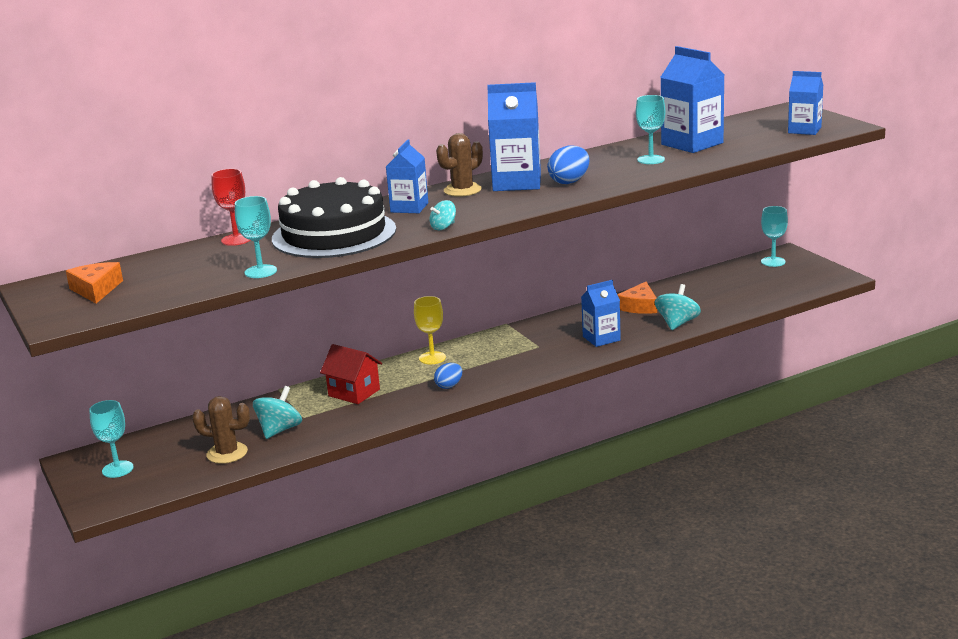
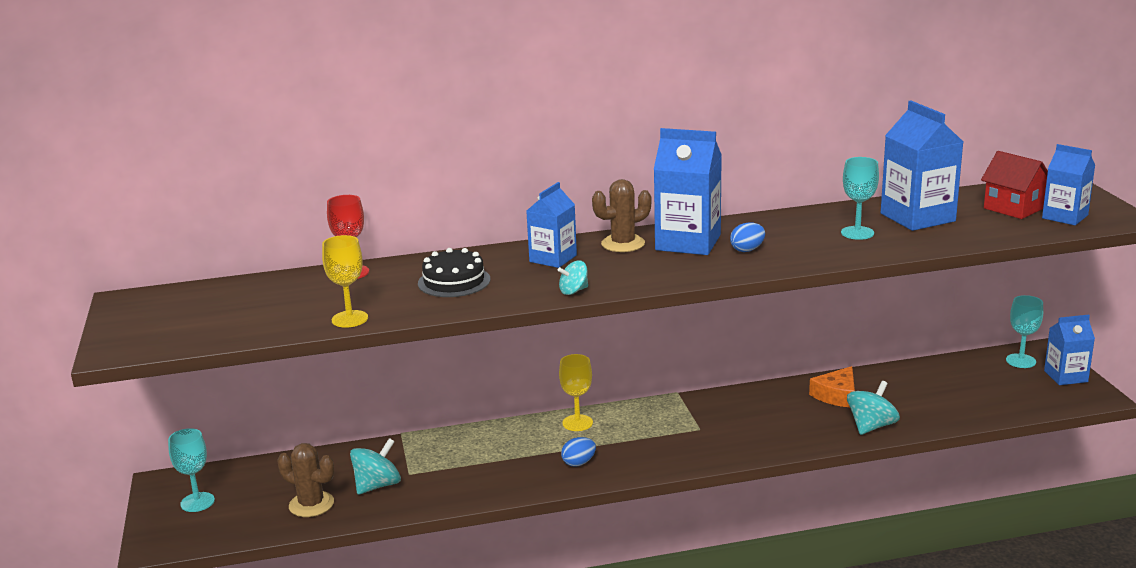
camera: 15 degrees right, 0 degrees up
(96, 290) = (178, 314): orange cheese -> none
(260, 271) = (350, 319): turquoise goblet -> yellow goblet
(334, 234) = (454, 281): black cake -> black cake, size x0.52
(354, 392) = (475, 452): red house -> red house (1013, 208)
(569, 182) = (747, 250): blue egg -> blue egg, size x0.66
(601, 338) = (774, 431): blue carton -> blue carton (1065, 376)

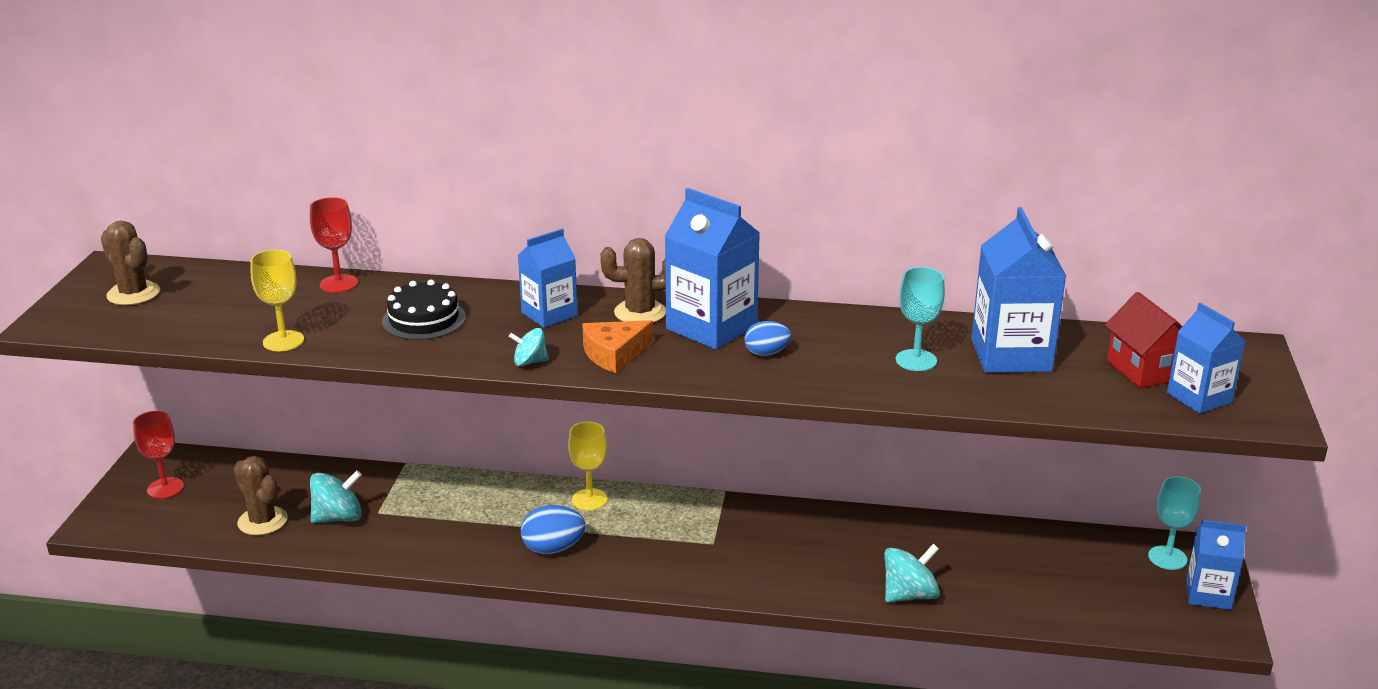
camera: 20 degrees right, 5 degrees up
(171, 314) = (133, 294): none -> brown cactus
(197, 502) = (165, 488): turquoise goblet -> red goblet
(579, 463) = (553, 549): blue egg -> blue egg, size x1.51
(837, 395) = (902, 543): orange cheese -> orange cheese (614, 354)

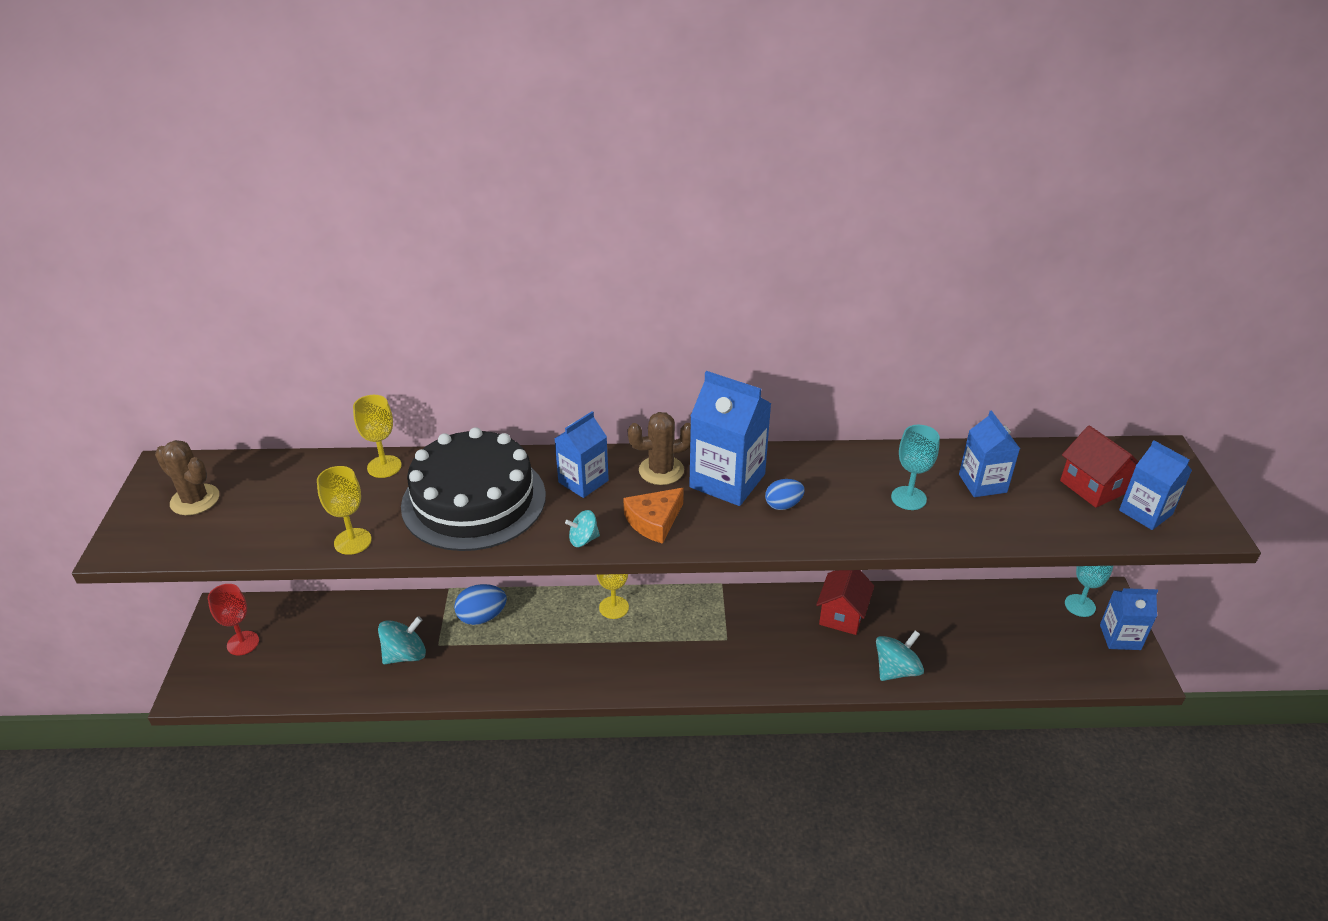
camera: 10 degrees left, 10 degrees up
(262, 521) = (339, 667): brown cactus -> none
(338, 284) = (384, 466): red goblet -> yellow goblet
(424, 319) = (474, 500): black cake -> black cake, size x1.94
(553, 549) = (597, 663): blue egg -> blue egg (482, 617)
(861, 536) = (842, 615): none -> red house
(1011, 355) = (982, 483): blue carton -> blue carton, size x0.63

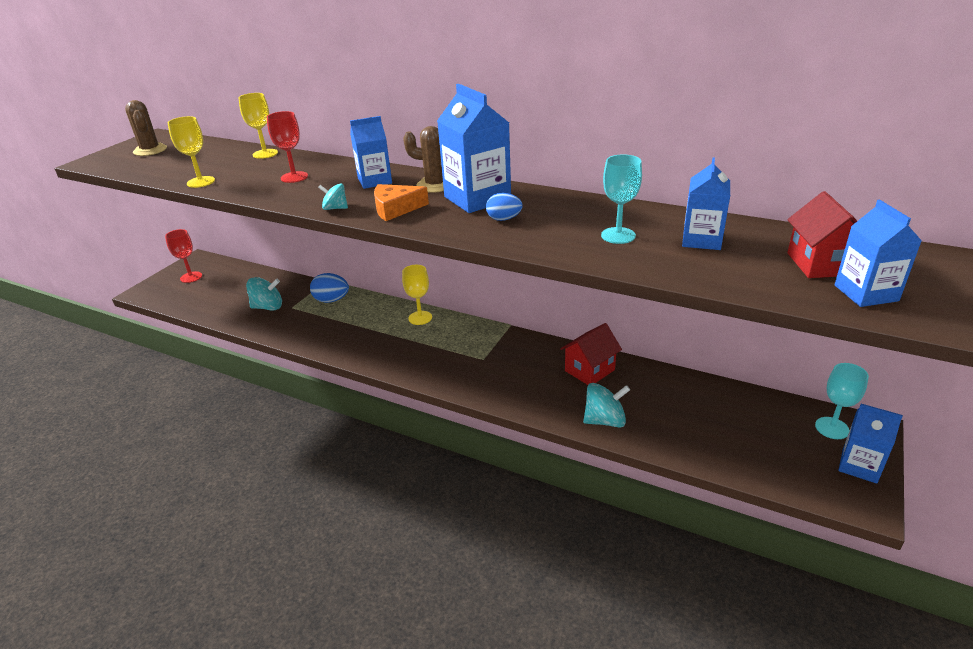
camera: 30 degrees right, 5 degrees down
(474, 500) = (294, 177): black cake -> red goblet

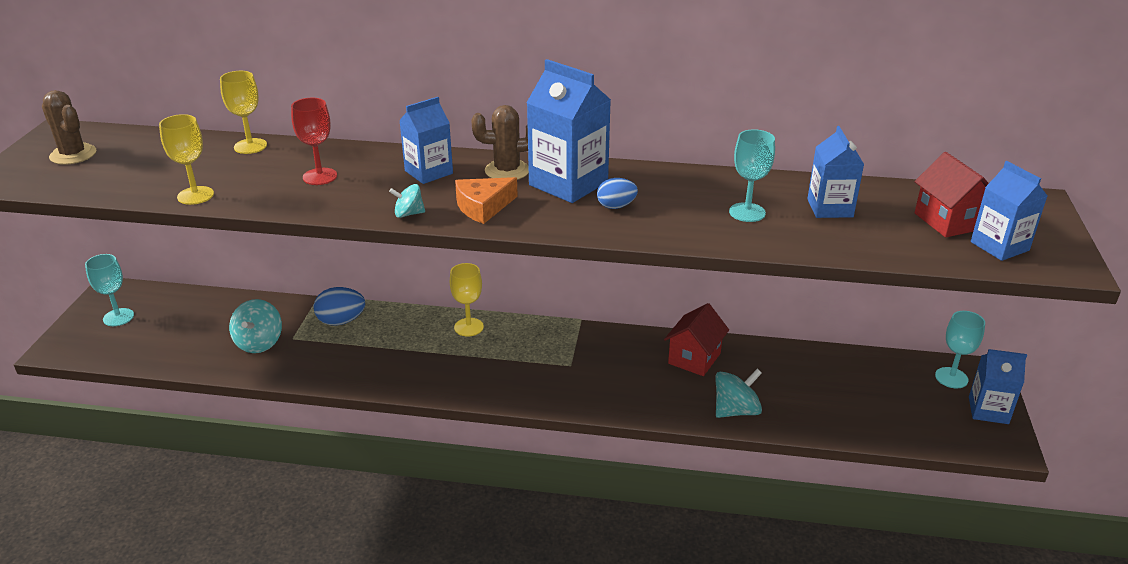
camera: 20 degrees left, 0 degrees up
(191, 277) = (118, 317): red goblet -> turquoise goblet
(268, 307) = (259, 343): turquoise spinning top -> turquoise spinning top turned 120 degrees clockwise

